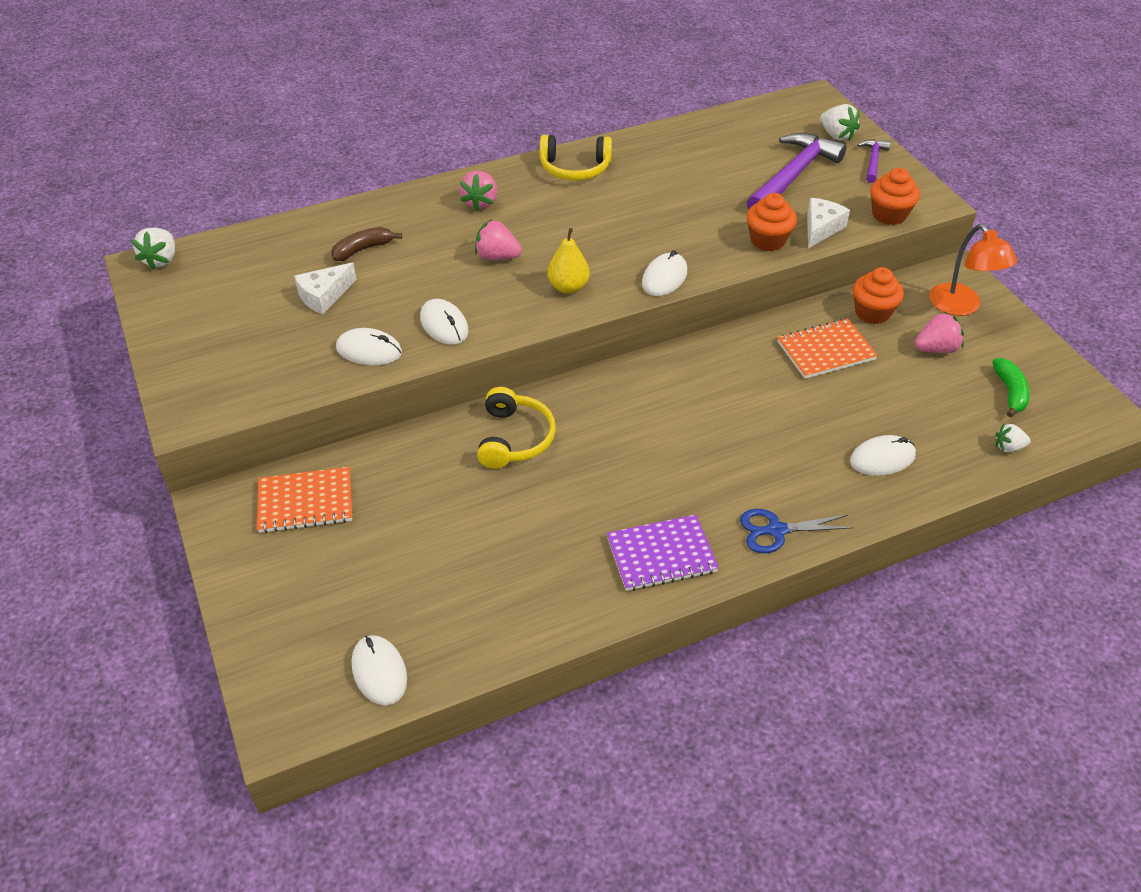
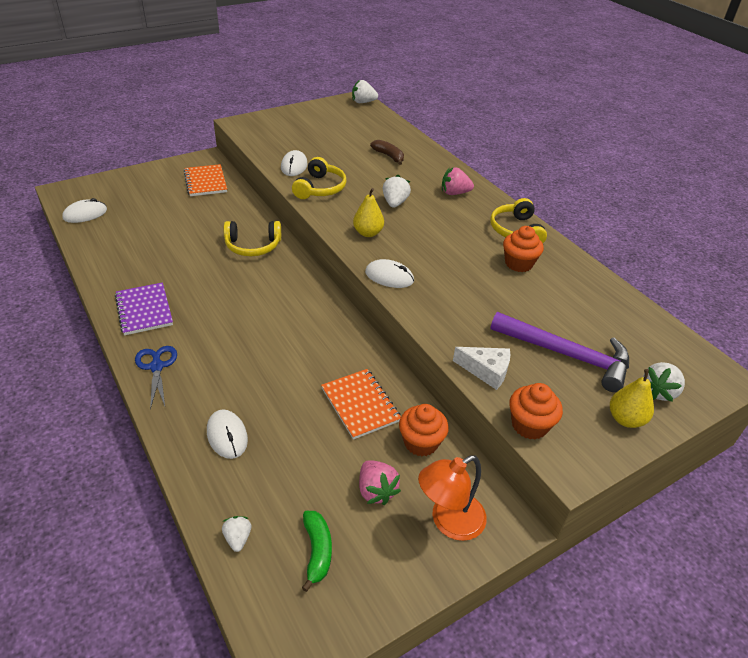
camera: 80 degrees right, 5 degrees down
(324, 296) = (341, 148): white cheese -> none
(444, 325) = (320, 188): white mouse -> yellow headphones
(497, 257) = (395, 203): pink strawberry -> white strawberry
(767, 240) = (456, 335): orange cupcake -> orange cupcake (518, 263)
(873, 161) = (625, 419): purple hammer -> yellow pear
(1010, 392) = (317, 551): green banana -> green banana turned 90 degrees counterclockwise

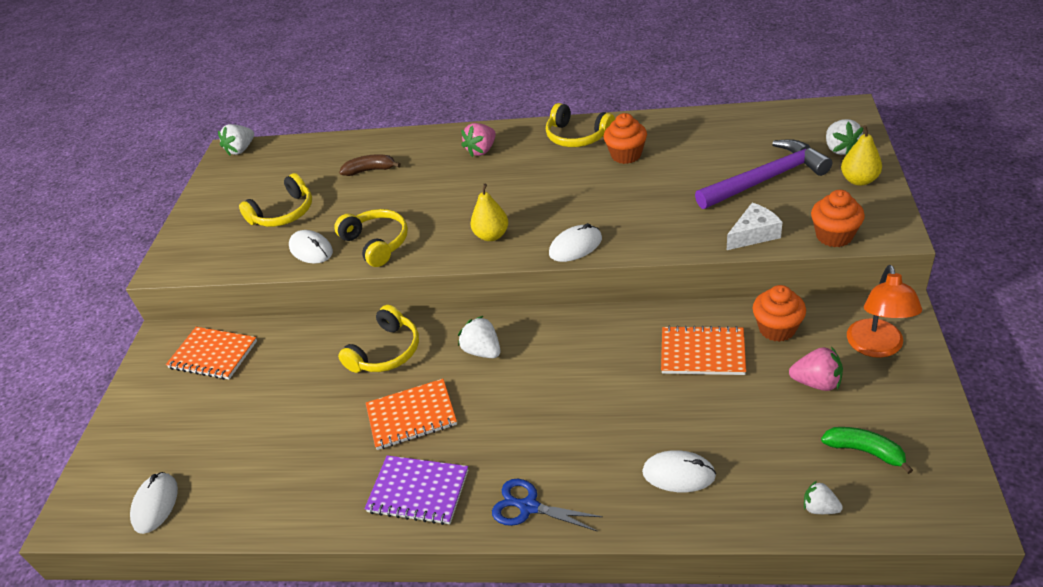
camera: 45 degrees left, 0 degrees up
(205, 280) = (411, 416): none -> orange notebook
(319, 142) = (284, 213): none -> yellow headphones
(395, 203) = (458, 197): white strawberry -> white strawberry (482, 351)

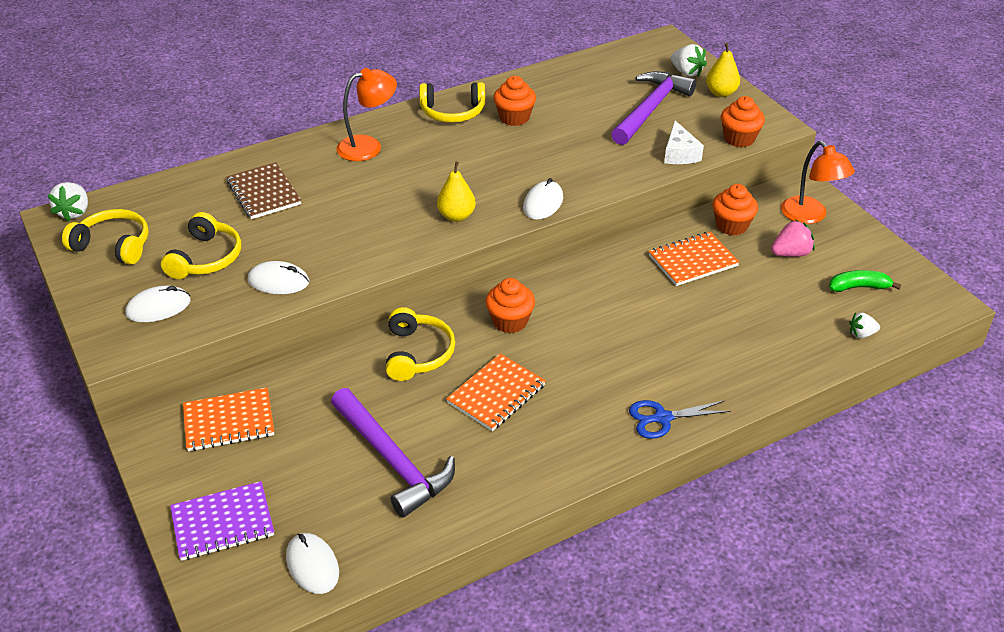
camera: 40 degrees left, 0 degrees up
(284, 440) = (392, 460): none -> purple hammer
(370, 170) = (264, 193): brown banana -> brown notebook
(377, 243) = (346, 255): yellow headphones -> yellow headphones (114, 245)
(418, 491) = (561, 446): purple notebook -> purple notebook (222, 523)
(482, 150) = (368, 146): pink strawberry -> orange lamp
(482, 351) = (510, 321): white strawberry -> orange cupcake
(678, 474) = (751, 350): white mouse -> white mouse (158, 307)
(754, 234) = (679, 153): white cheese -> white cheese turned 150 degrees clockwise

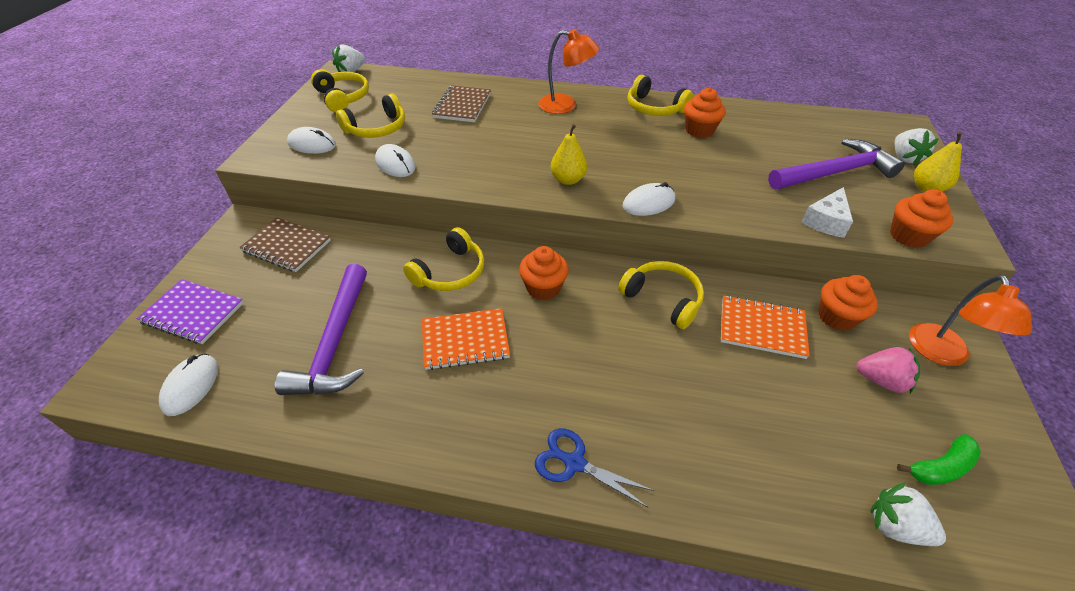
camera: 40 degrees right, 5 degrees up
(229, 421) = (287, 246): orange notebook -> brown notebook
(607, 278) = (663, 299): none -> yellow headphones
(859, 287) = (940, 467): green banana -> green banana turned 120 degrees clockwise
(861, 334) = (895, 526): white strawberry -> white strawberry, size x1.54

